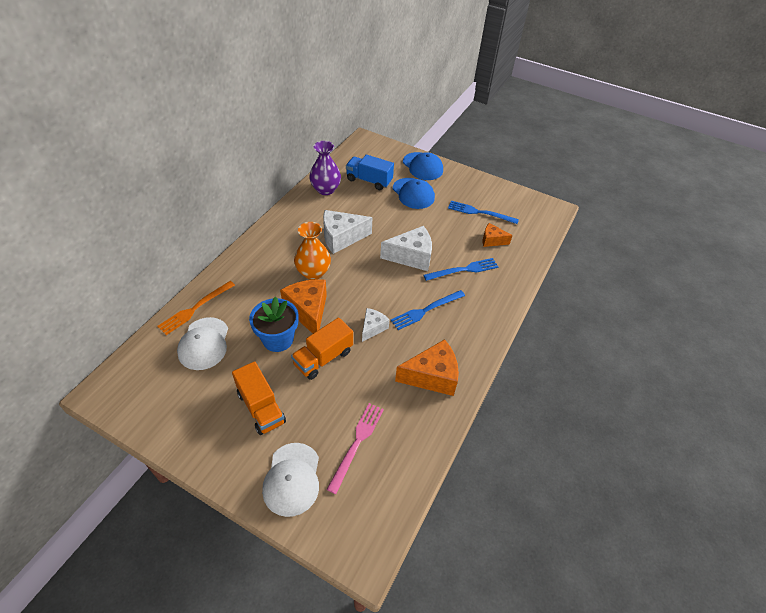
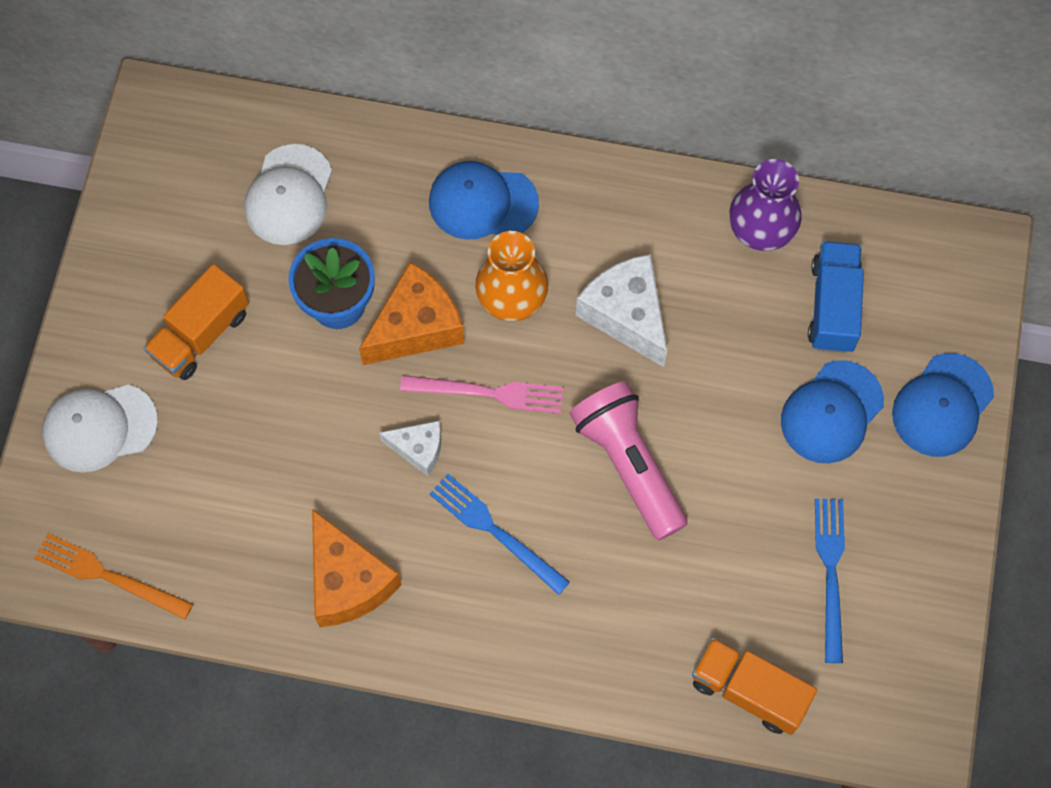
camera: 75 degrees right, 20 degrees up
(195, 308) = (355, 146): orange fork -> orange fork (108, 576)
(204, 344) = (289, 195): white cap -> white cap turned 60 degrees counterclockwise
(258, 269) = (482, 202): none -> blue cap
(323, 358) = (325, 390): orange truck -> orange truck (748, 691)
(357, 443) = (183, 499): pink fork -> pink fork (488, 393)
(411, 256) = (628, 465): white cheese -> pink flashlight
(463, 270) = (632, 577): blue fork -> none
(492, 240) = (747, 617): orange cheese -> none

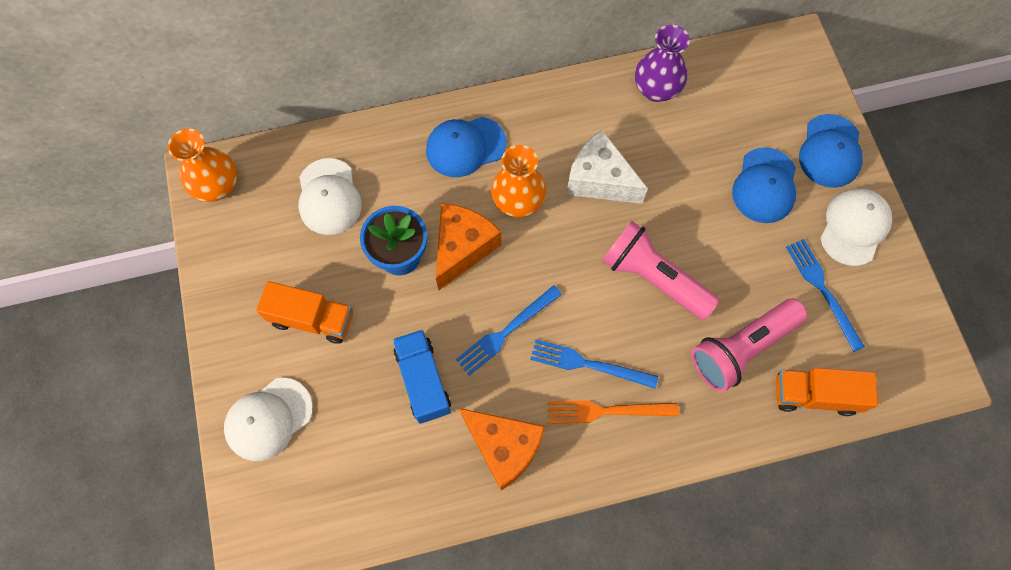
camera: 25 degrees left, 0 degrees up
(108, 576) = (327, 526): orange fork -> orange fork (607, 411)
(165, 127) = (217, 187): none -> orange vase
(201, 334) = (312, 319): orange truck -> orange truck turned 90 degrees counterclockwise
(418, 449) = (506, 331): white cheese -> blue fork
(488, 393) = (534, 272): pink fork -> none
(690, 596) = (742, 348): none -> pink flashlight
(833, 306) = (728, 118): blue truck -> blue truck (423, 381)
(917, 514) = (854, 227): none -> white cap

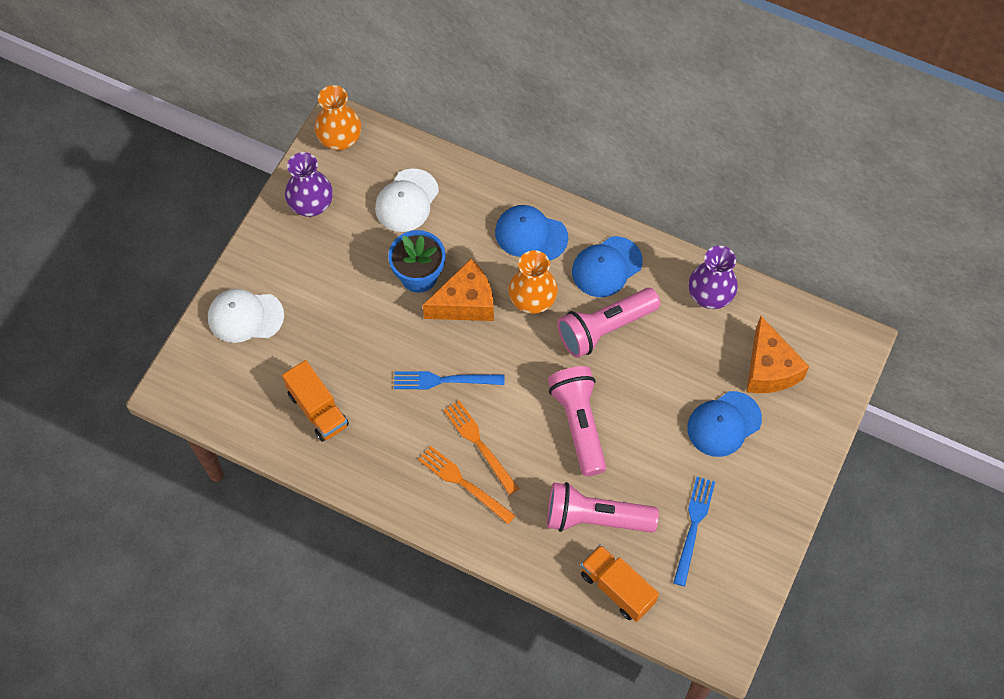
camera: 40 degrees right, 5 degrees down
(242, 265) = (311, 205): none -> purple vase
(312, 319) = (326, 274): orange truck -> orange truck (317, 409)
(423, 381) = (361, 369): blue truck -> none
(504, 447) = (375, 452): orange cheese -> orange cheese (769, 369)
(589, 364) = (480, 444): blue fork -> orange fork
(599, 180) = (605, 328): white cheese -> pink flashlight
(830, 151) = (800, 438): blue cap -> blue cap (606, 267)
(854, 227) = (762, 503): white cap -> none

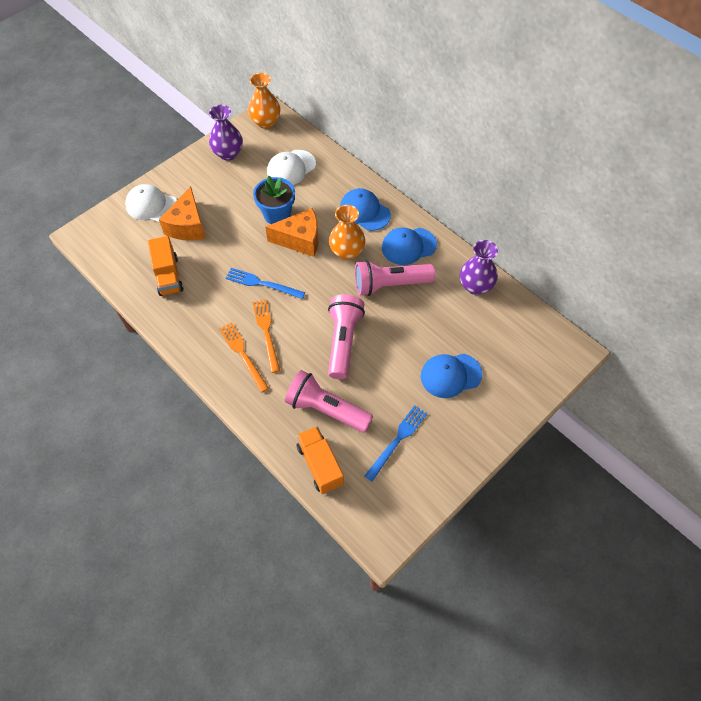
camera: 20 degrees right, 5 degrees down
(769, 369) = (500, 348): orange cheese -> orange cheese (187, 226)

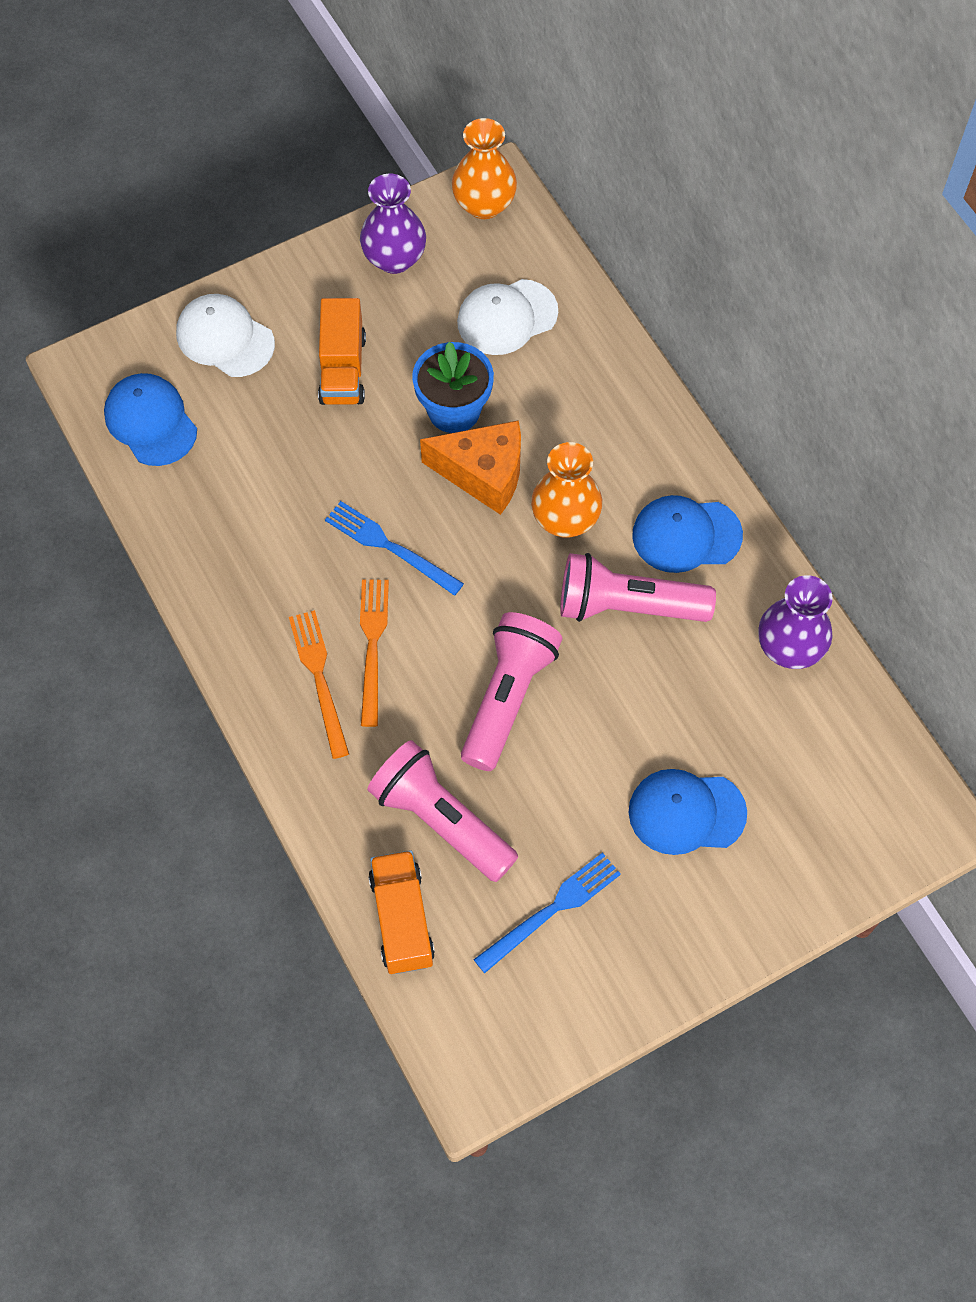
camera: 15 degrees right, 5 degrees up
(168, 275) = (222, 490): orange truck -> orange truck (342, 369)
(187, 226) = (281, 395): orange cheese -> none
(364, 211) = (623, 442): blue cap -> blue cap (150, 421)

